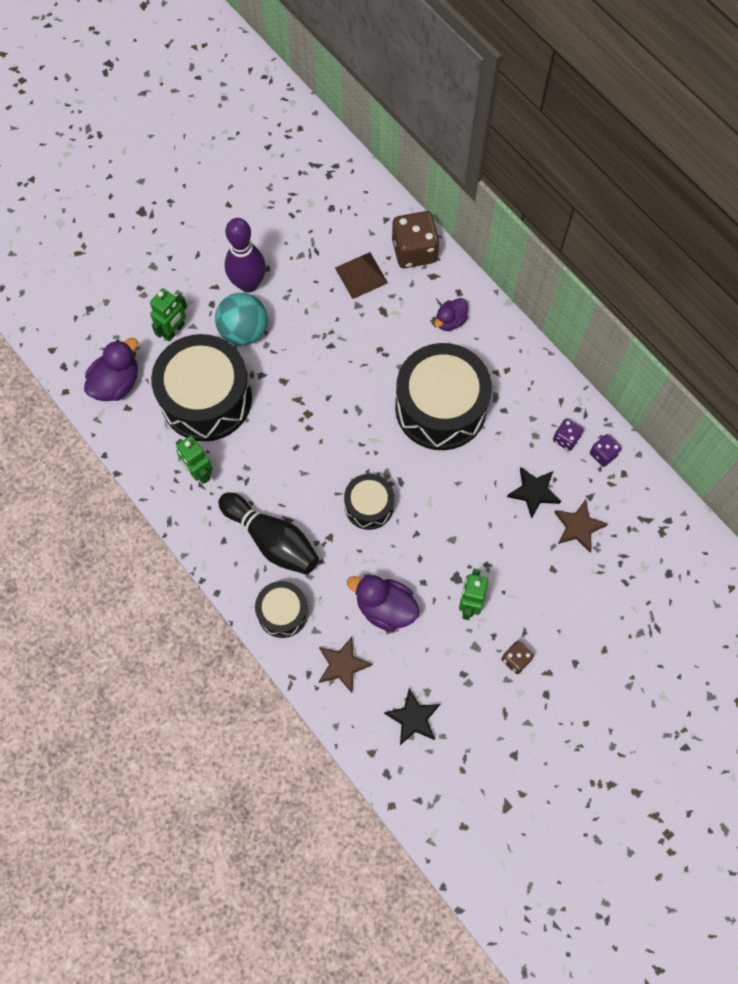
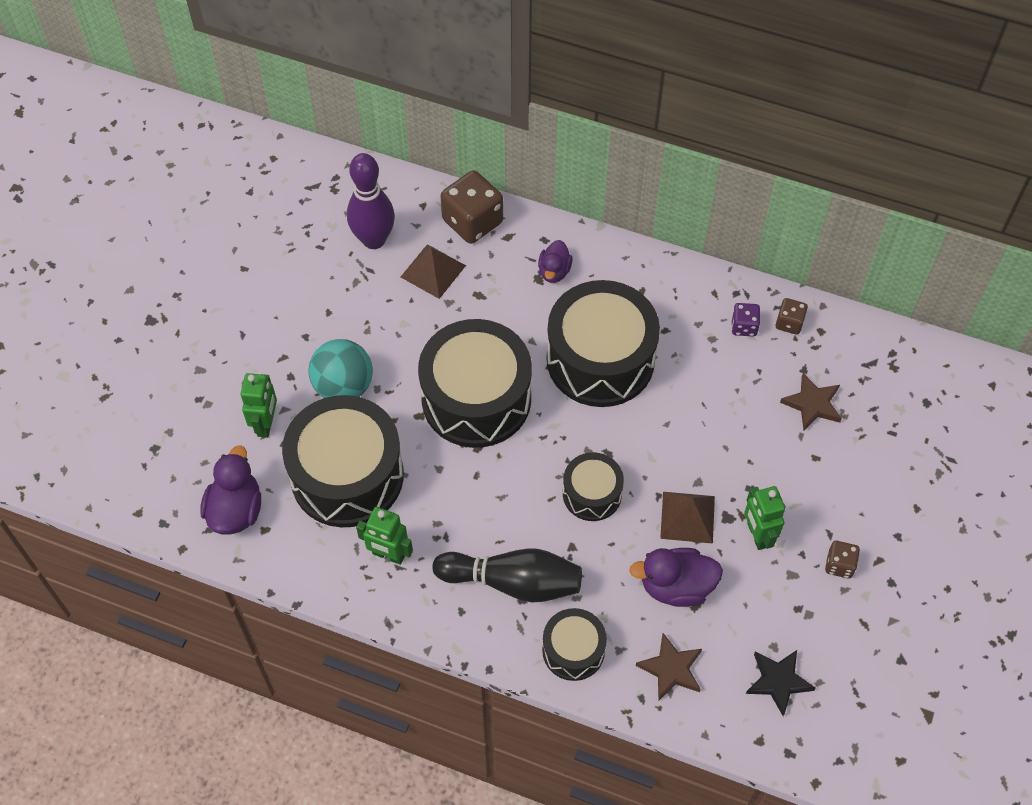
camera: 30 degrees left, 10 degrees down
(248, 284) = (318, 337): purple bowling pin -> purple bowling pin (374, 240)
(331, 390) = (476, 399): none -> black drum
(427, 561) = (687, 517): none -> brown pyramid
(534, 492) = (747, 393): black star -> none
(603, 454) = (789, 323): purple dice -> brown dice

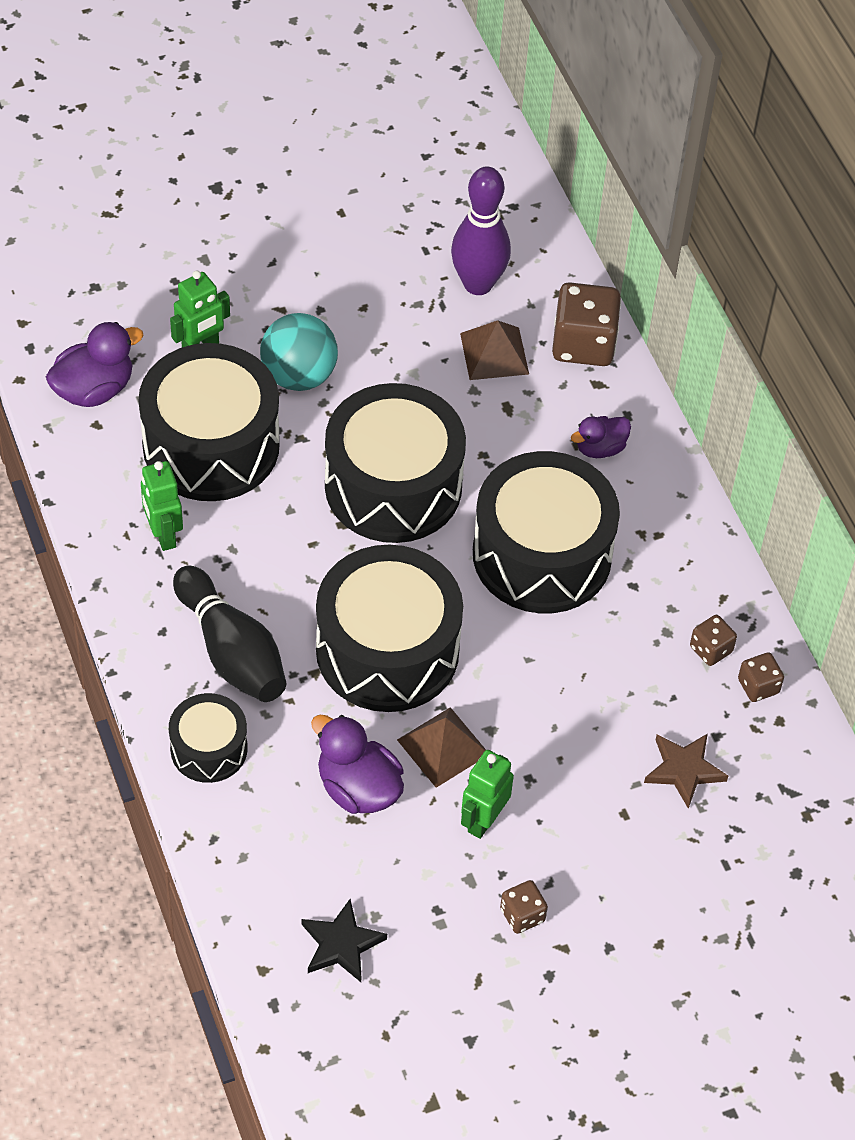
camera: 45 degrees right, 5 degrees down
(592, 494) = (387, 650): black drum -> black drum, size x1.92
(671, 669) = (267, 843): brown star -> none
(744, 326) = (711, 649): purple dice -> brown dice

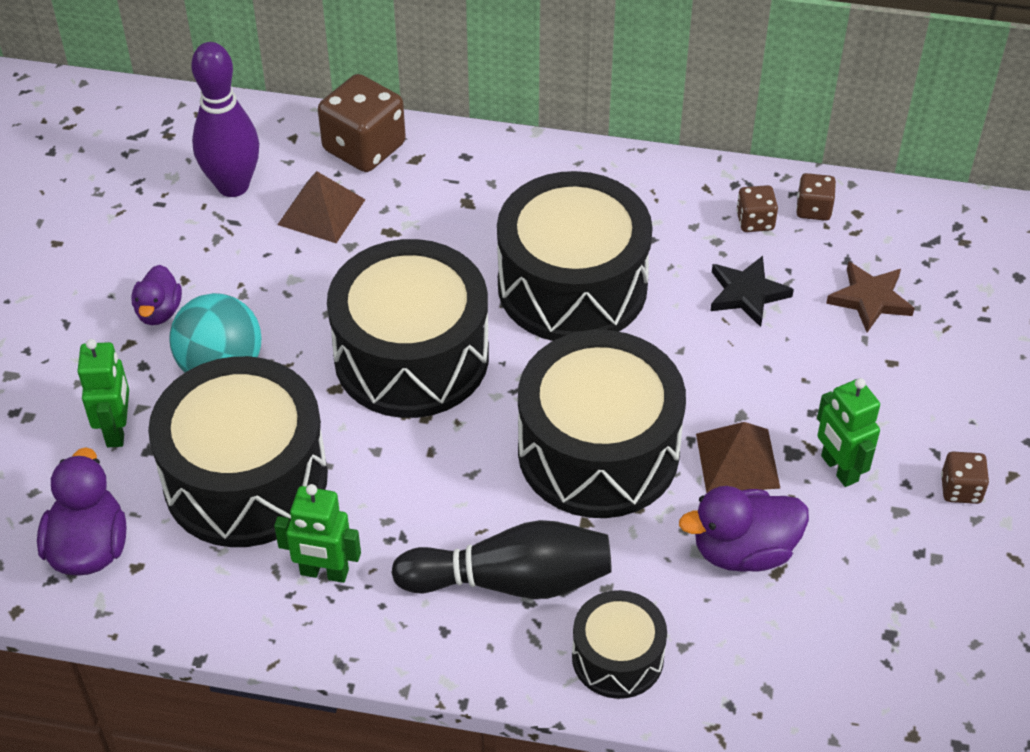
camera: 55 degrees left, 5 degrees down
(341, 944) = (917, 651): black star -> black star (747, 293)
(600, 448) = (486, 191): purple duck -> purple duck (159, 311)

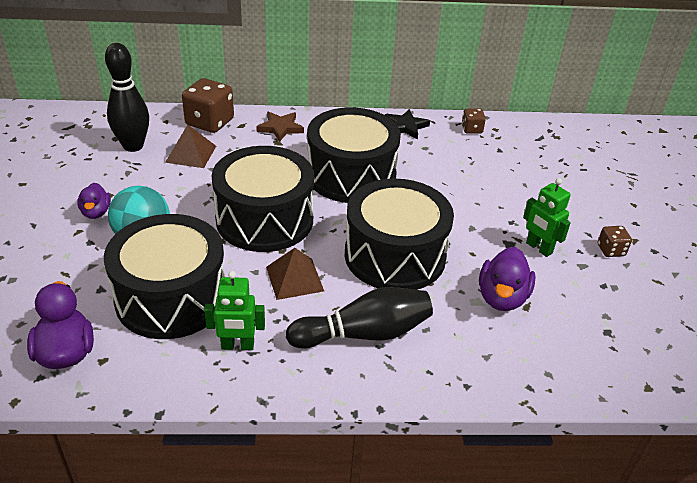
camera: 15 degrees left, 10 degrees down
(117, 430) = (77, 280): green robot -> none
(233, 186) = (133, 146): purple bowling pin -> black bowling pin
(617, 657) = (447, 369): black drum -> none
(737, 460) = (479, 250): brown pyramid -> brown pyramid (294, 278)
(743, 551) = (502, 298): purple duck -> purple duck turned 45 degrees counterclockwise
(747, 293) = (451, 170): black star -> black star (405, 126)
(755, 221) = (442, 137): brown dice -> none
(870, 299) = (519, 166): brown star -> brown star (280, 128)

